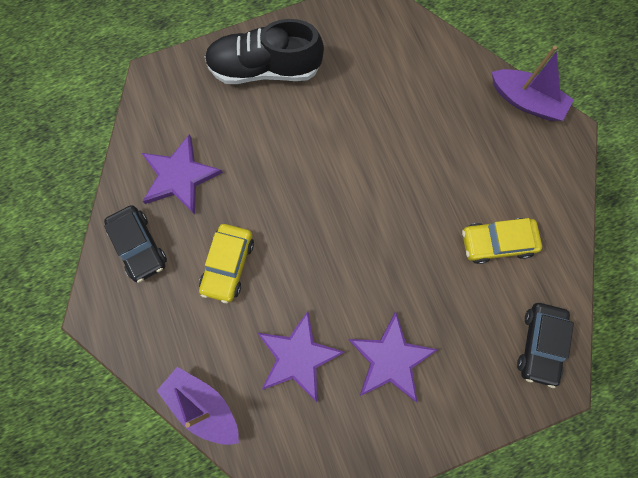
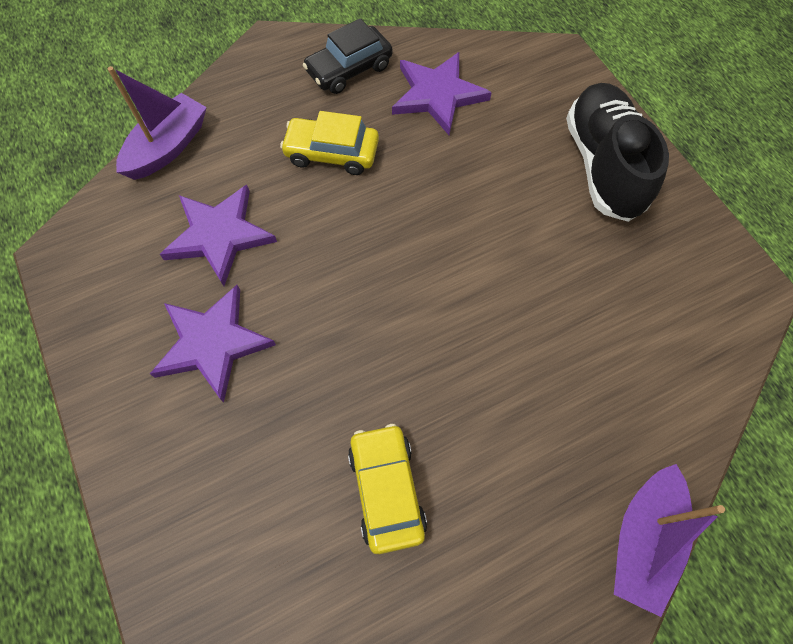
camera: 85 degrees right, 10 degrees down
(540, 344) = (227, 560): black car -> none

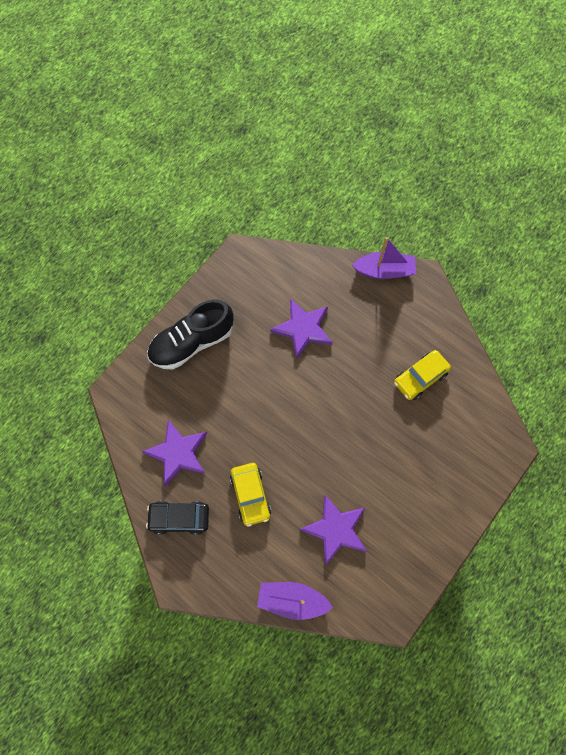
camera: 115 degrees left, 5 degrees up
(212, 343) = (397, 495): purple star -> purple star (303, 329)
(349, 69) = (179, 518): black car -> black car turned 150 degrees clockwise

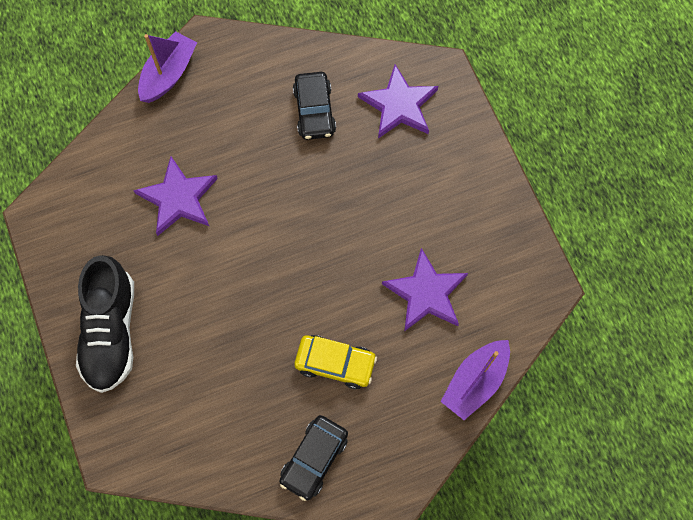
camera: 60 degrees left, 0 degrees up
(177, 453) = (236, 420): purple star -> purple star (399, 105)
(420, 378) = (314, 111): yellow car -> black car

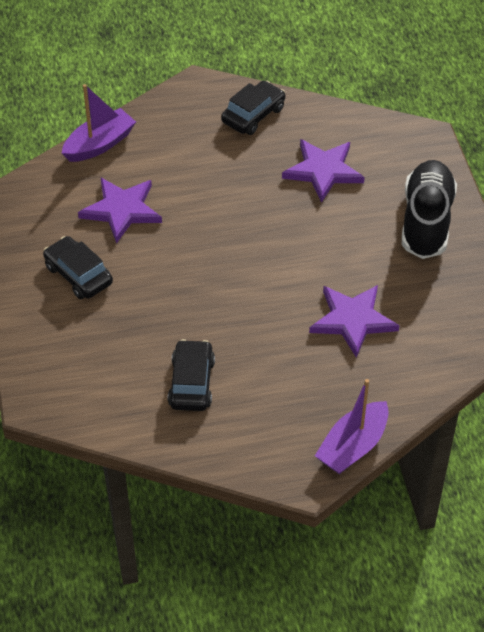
camera: 170 degrees left, 20 degrees down
(335, 363) = (220, 172): yellow car -> none
(399, 105) = (96, 375): purple star -> purple star (323, 171)
(446, 207) = (78, 275): none -> black car

